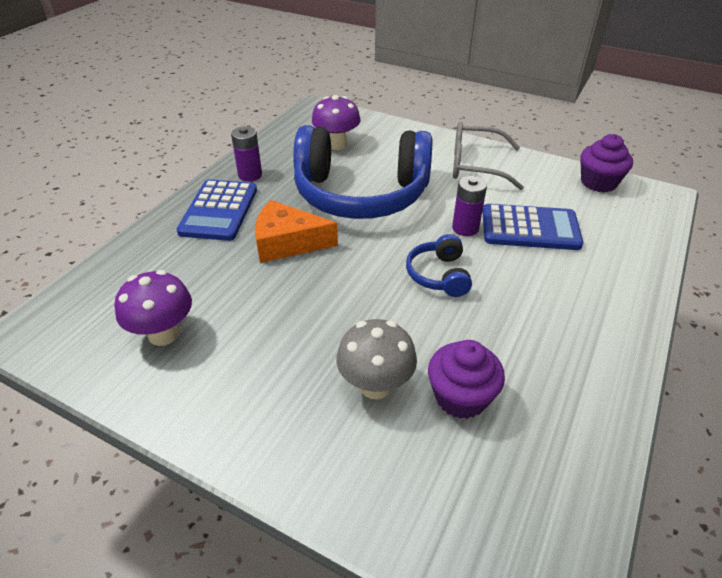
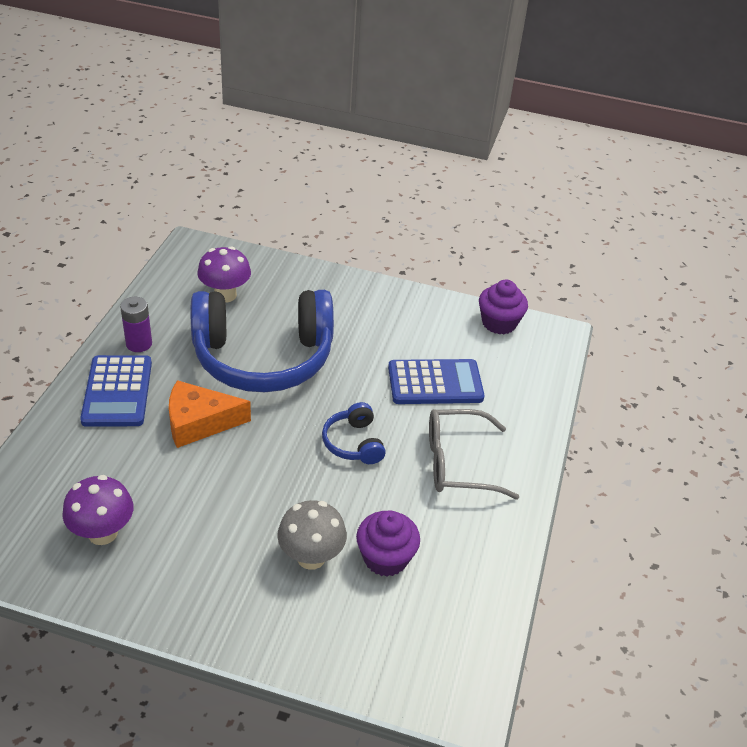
camera: 15 degrees left, 0 degrees up
(465, 228) = (373, 388): purple battery -> none
(476, 165) = (377, 312): grey glasses -> grey glasses (458, 463)

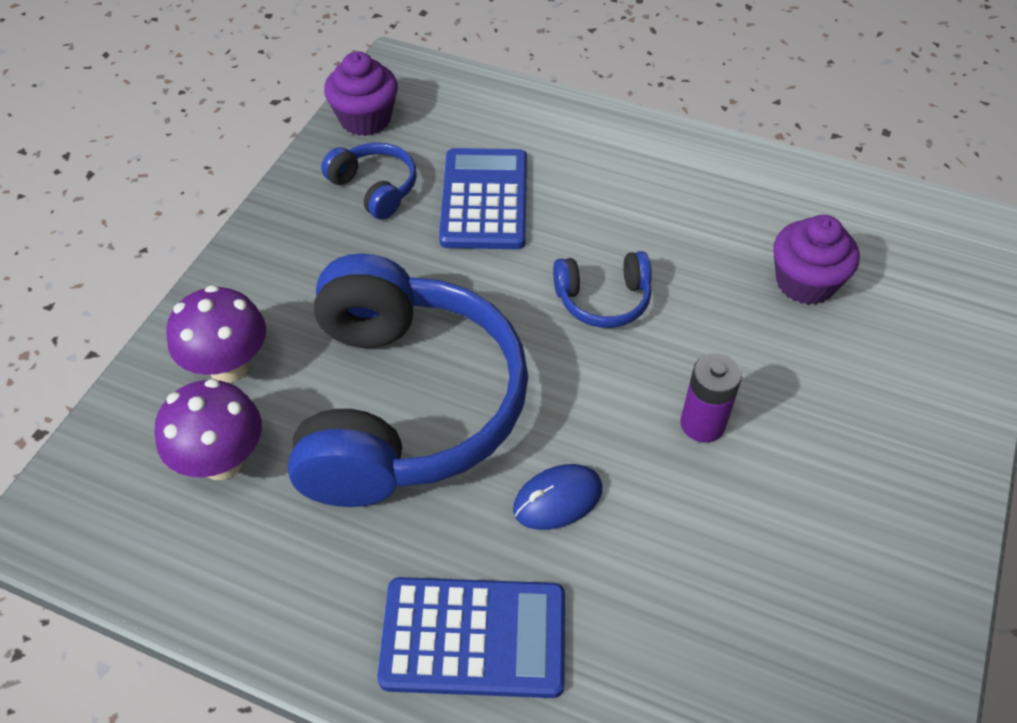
camera: 80 degrees left, 10 degrees up
(103, 533) = (808, 636): purple mushroom -> purple mushroom (229, 366)
(139, 344) = (341, 607): purple battery -> purple battery (702, 424)
(199, 422) = (557, 499): orange cheese -> blue mouse
(311, 557) = (815, 360): grey mushroom -> none
(434, 332) = (374, 188): none -> blue headphones
(458, 463) = (638, 195): grey glasses -> none

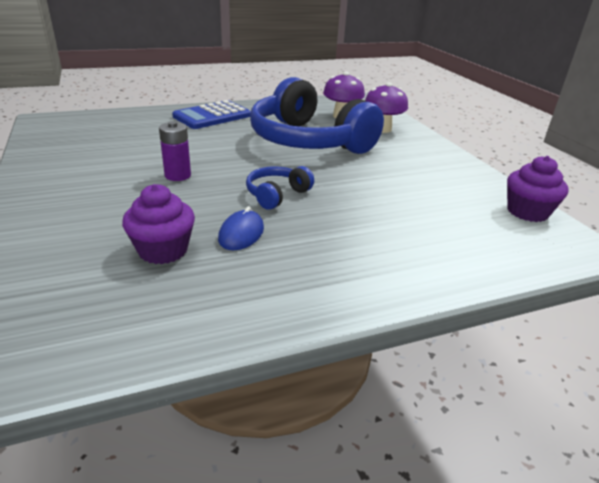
camera: 135 degrees right, 20 degrees down
(374, 188) = (453, 188): blue headphones -> none
(484, 200) = (399, 206): blue calculator -> none
(557, 499) = (219, 142): blue mouse -> blue mouse (241, 234)

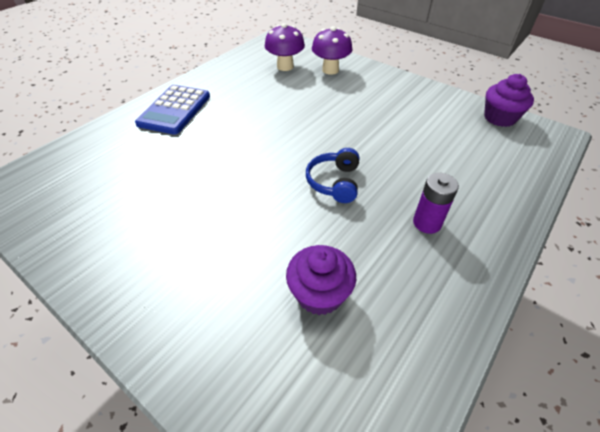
camera: 30 degrees left, 15 degrees up
(178, 175) = (230, 201): purple battery -> purple battery (427, 223)
(241, 234) = (356, 240): blue mouse -> none
(308, 141) = (291, 107): blue headphones -> none

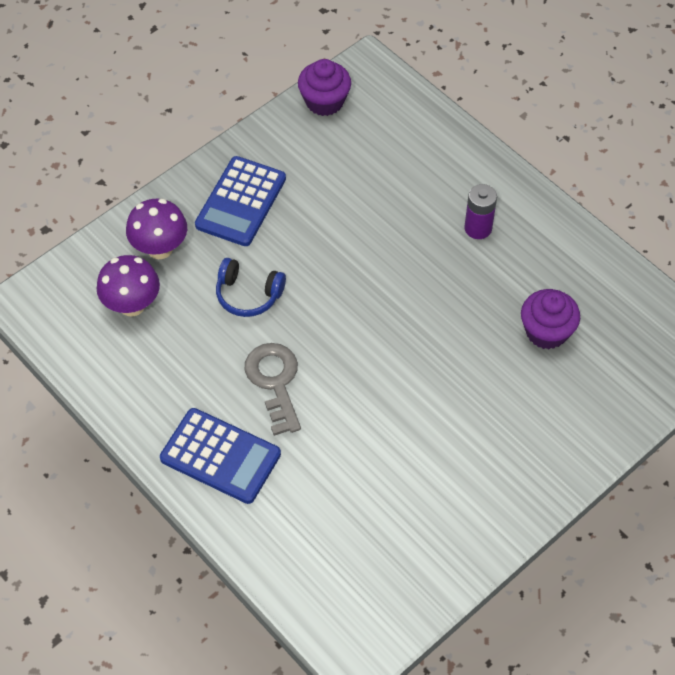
camera: 80 degrees left, 10 degrees up
(235, 124) = (274, 382): none -> grey key
(334, 182) = (407, 292): blue headphones -> blue headphones (248, 294)
(382, 93) = (241, 202): none -> blue calculator

